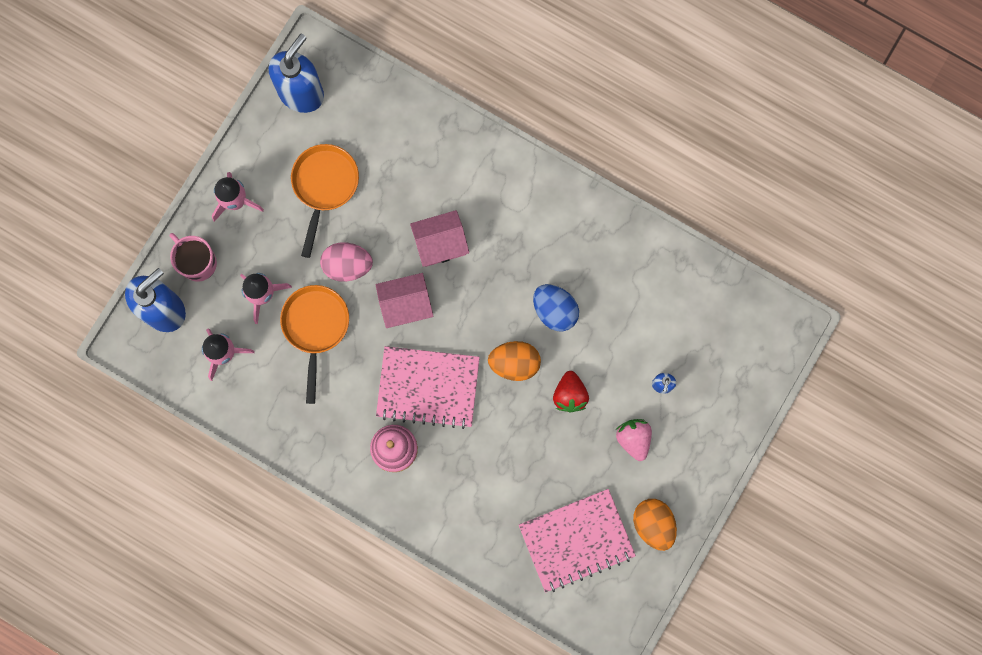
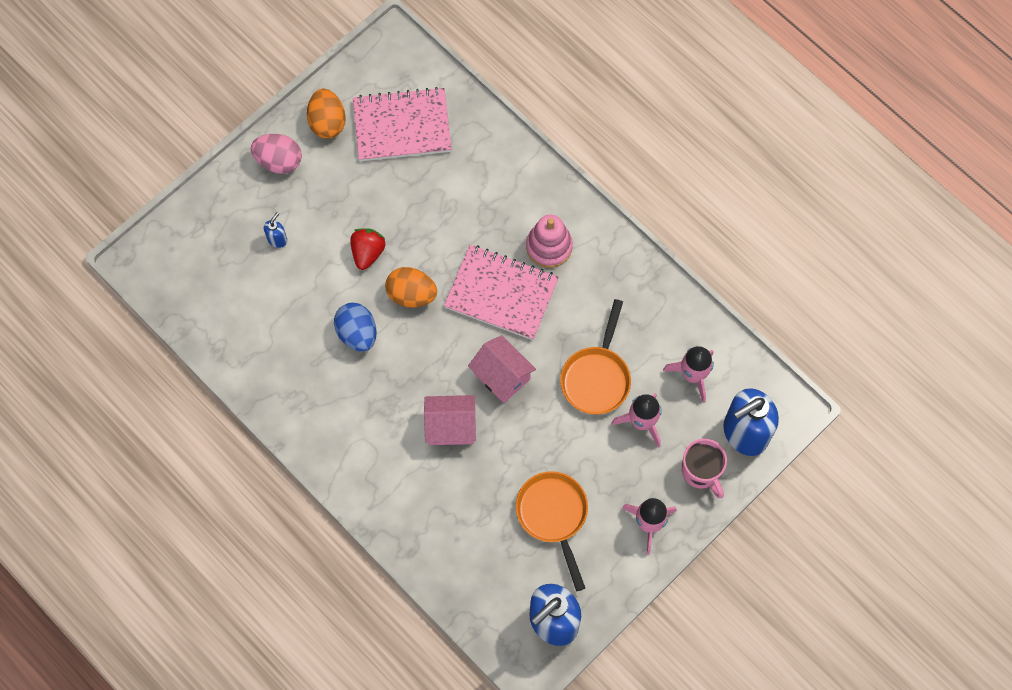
camera: 165 degrees left, 10 degrees down
(324, 186) = (553, 516): orange pan -> orange pan turned 135 degrees clockwise
(347, 265) = (550, 429): pink egg -> pink egg (279, 161)
(406, 305) = (502, 376): pink house -> pink house turned 45 degrees clockwise
(633, 439) = (320, 199): pink strawberry -> none

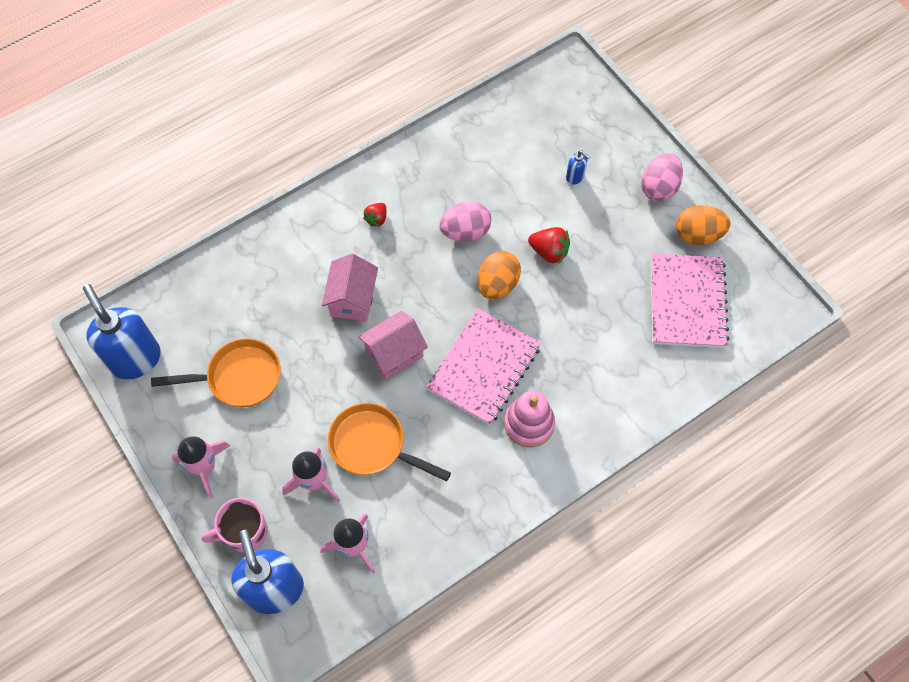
camera: 100 degrees right, 5 degrees down
(355, 422) = (376, 219): none -> red strawberry
(357, 333) = (465, 232): blue egg -> pink egg

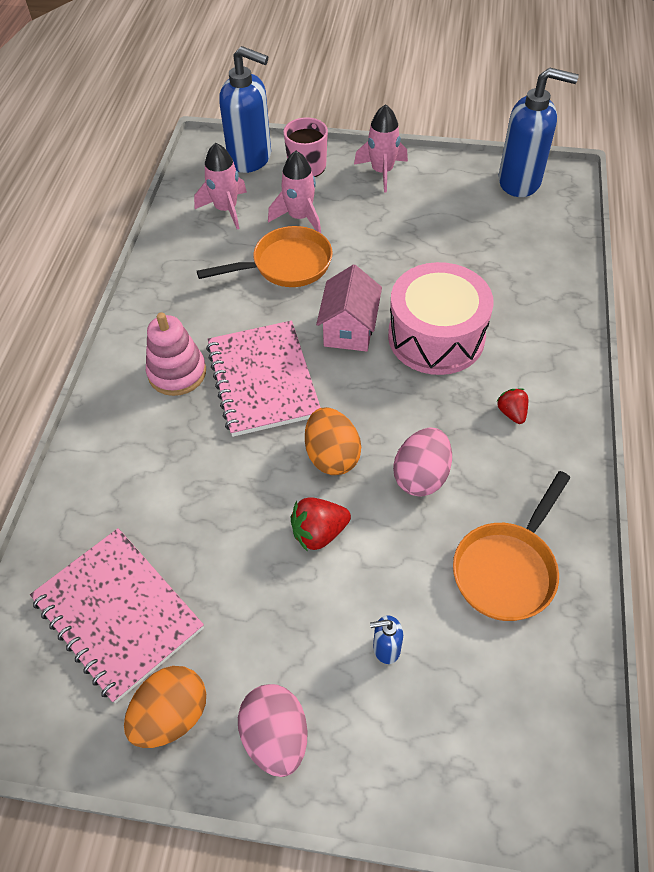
camera: 135 degrees right, 10 degrees down
(238, 377) = (438, 226): orange pan -> orange pan (507, 569)
(352, 299) = (436, 336): pink house -> pink drum

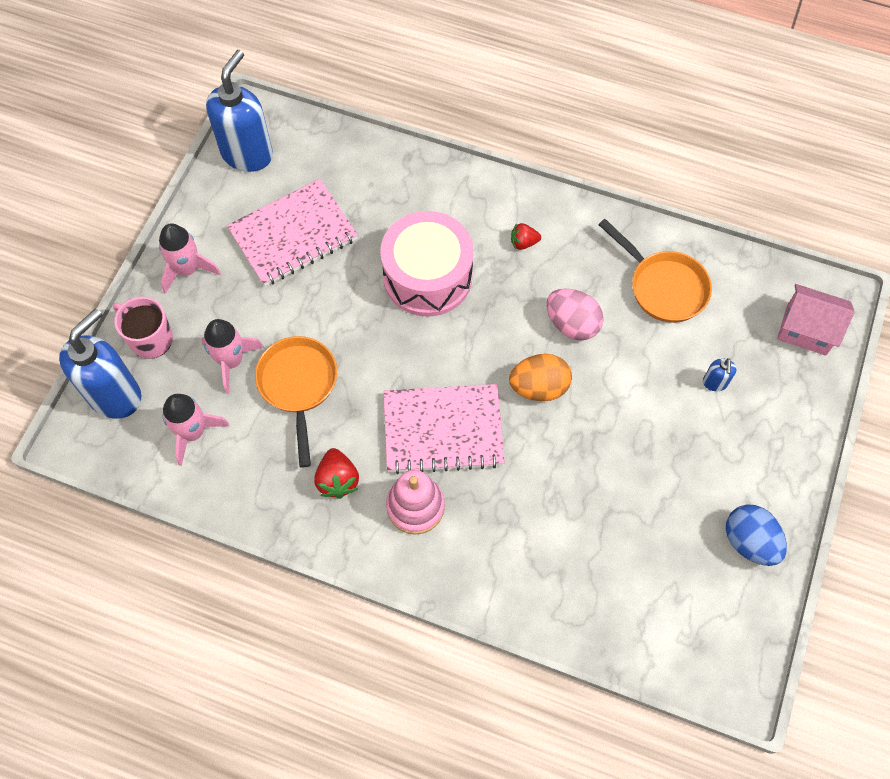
camera: 80 degrees left, 10 degrees up
(118, 614) = (661, 577): pink notebook -> pink notebook (293, 235)
(171, 715) = (749, 542): orange egg -> blue egg
(276, 736) = (772, 470): pink egg -> none
(319, 532) = (611, 411): red strawberry -> red strawberry (337, 480)
(349, 329) = (400, 345): pink house -> pink house (806, 330)

